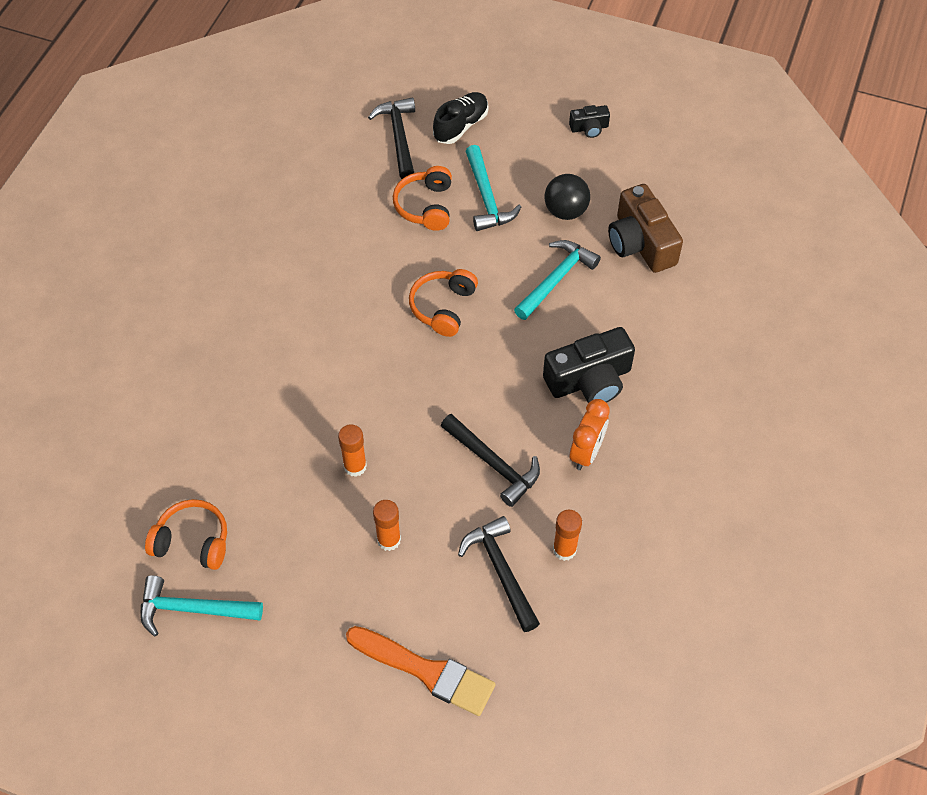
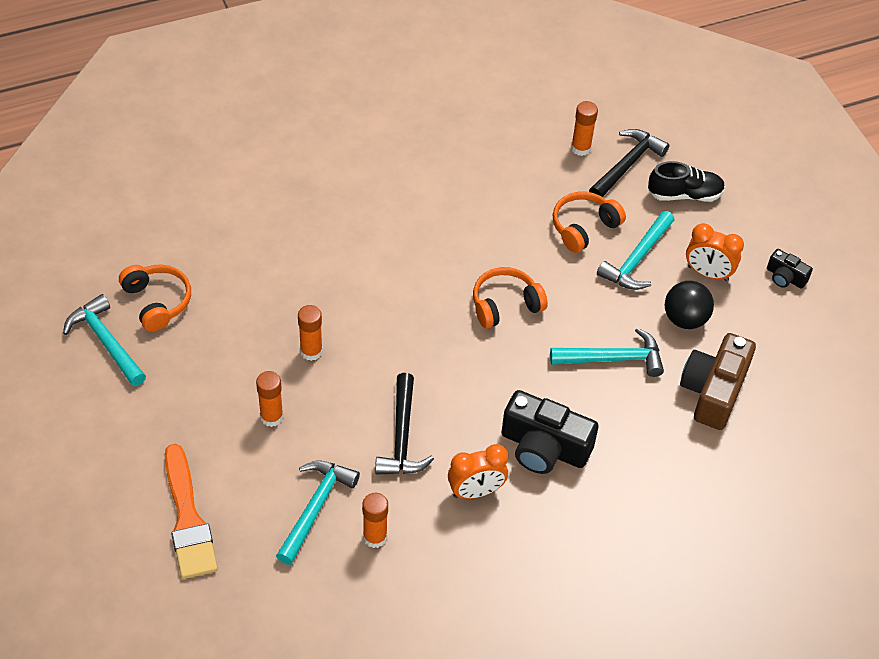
camera: 45 degrees right, 5 degrees down
(353, 152) = (580, 148): none -> orange glue stick
(501, 571) = (315, 507): black hammer -> turquoise hammer
(541, 167) = (708, 273): none -> orange clock

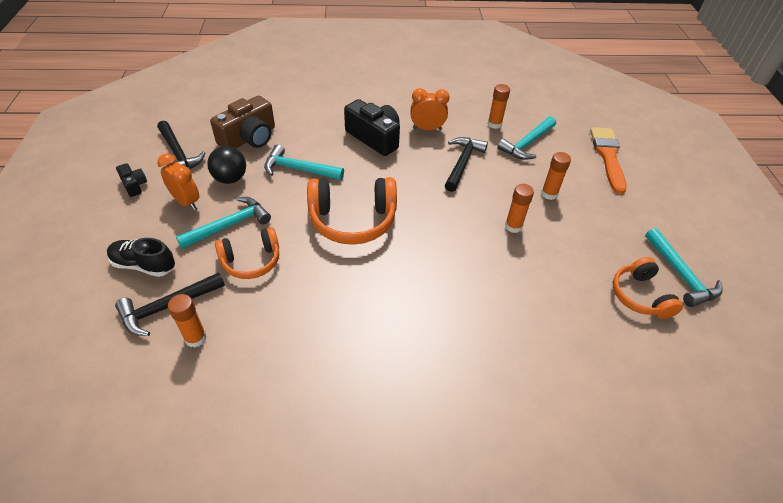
camera: 160 degrees left, 5 degrees down
(505, 305) = (353, 220): orange headphones -> orange headphones, size x1.58
(779, 337) = (178, 154): none -> black hammer

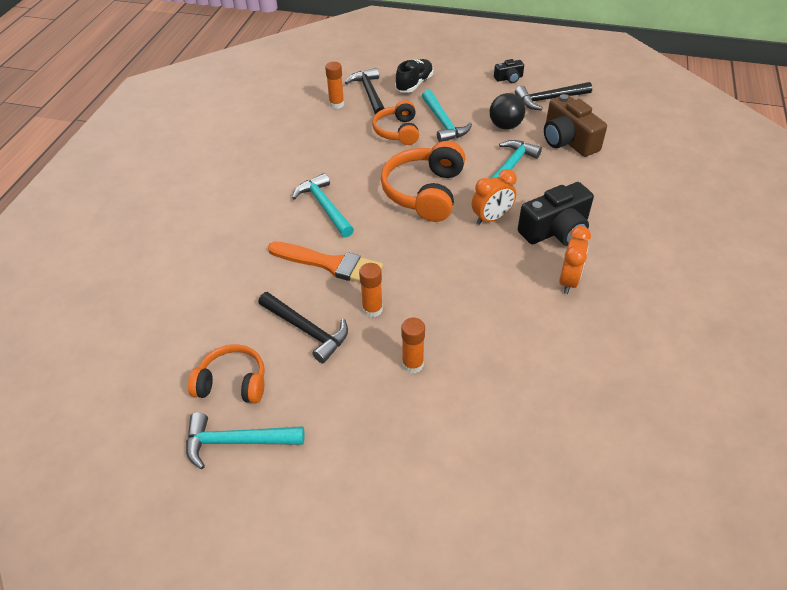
camera: 110 degrees right, 0 degrees up
(186, 202) = (480, 102): orange clock -> orange clock (491, 218)
(462, 163) = (492, 297): black hammer -> black hammer (307, 330)
(494, 124) = (571, 357): orange glue stick -> none
(527, 144) = (519, 379): turquoise hammer -> turquoise hammer (324, 206)
(608, 156) = (470, 475): orange brush -> orange brush (330, 264)

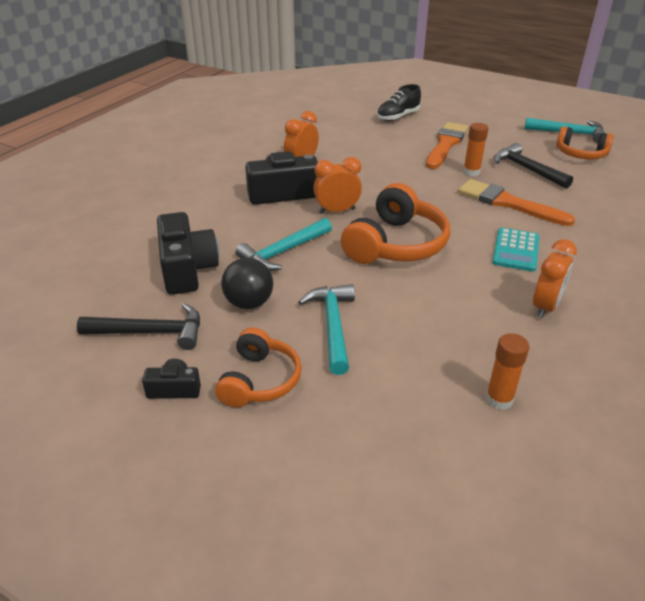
camera: 165 degrees left, 10 degrees down
(305, 161) = (545, 307): none -> orange clock
(324, 206) = (515, 250): turquoise hammer -> turquoise calculator
(369, 93) = (436, 411): black hammer -> none
(397, 131) = (405, 326): orange headphones -> orange headphones (259, 380)
(412, 364) = (446, 144): orange glue stick -> orange brush
(414, 84) = (346, 415): black shoe -> black shoe (398, 117)
(568, 140) = (187, 269): brown camera -> black camera

